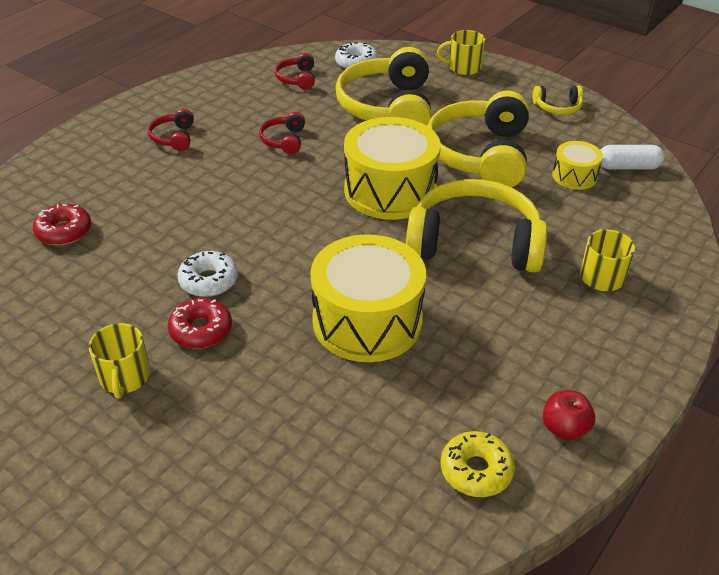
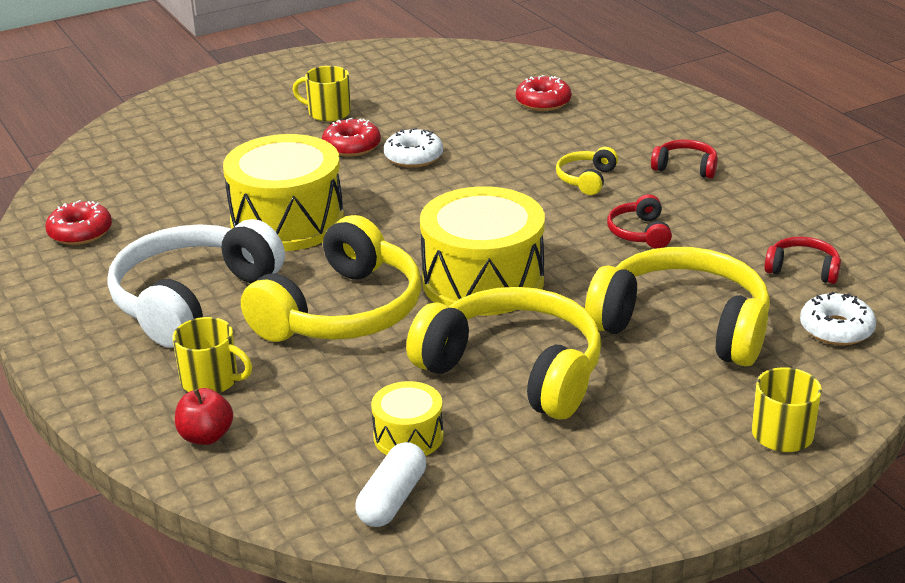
camera: 115 degrees right, 10 degrees down
(284, 140) = (639, 233): red headphones -> red headphones turned 120 degrees counterclockwise
(476, 470) = (80, 232): yellow donut -> red donut
(520, 330) = (192, 299): none -> white headphones
(557, 107) = (600, 493): yellow headphones -> yellow headphones (586, 179)
(564, 428) = (66, 285): red apple -> red apple (206, 436)

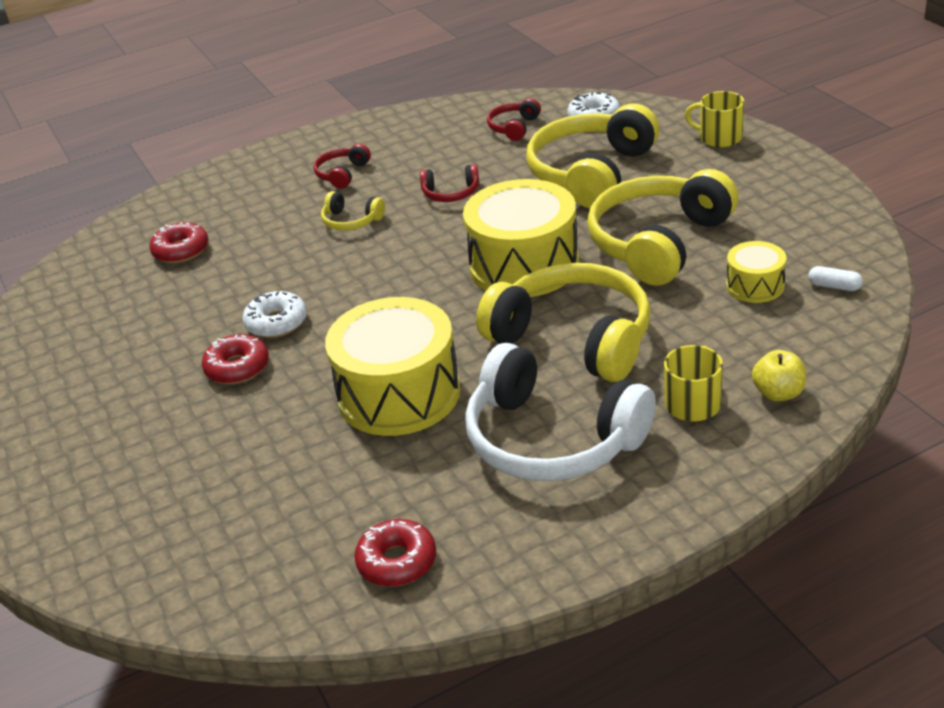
camera: 85 degrees left, 5 degrees up
(206, 436) = (778, 393): red apple -> yellow apple
(328, 113) = (144, 395): yellow mug -> none
(392, 499) = (834, 286): white capsule -> white capsule, size x0.62

